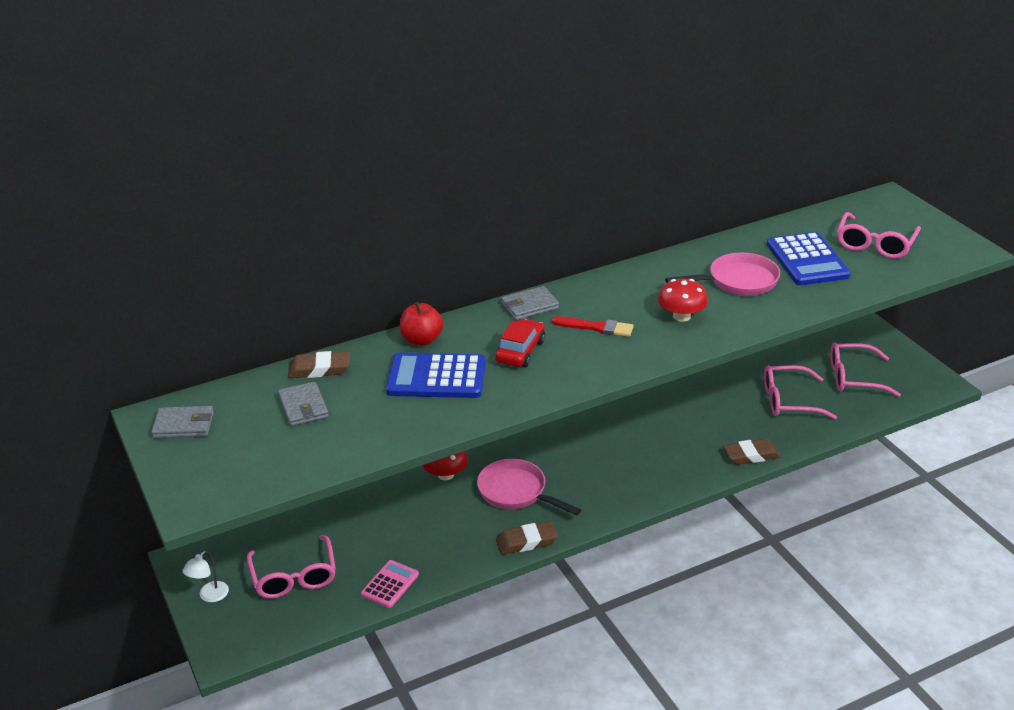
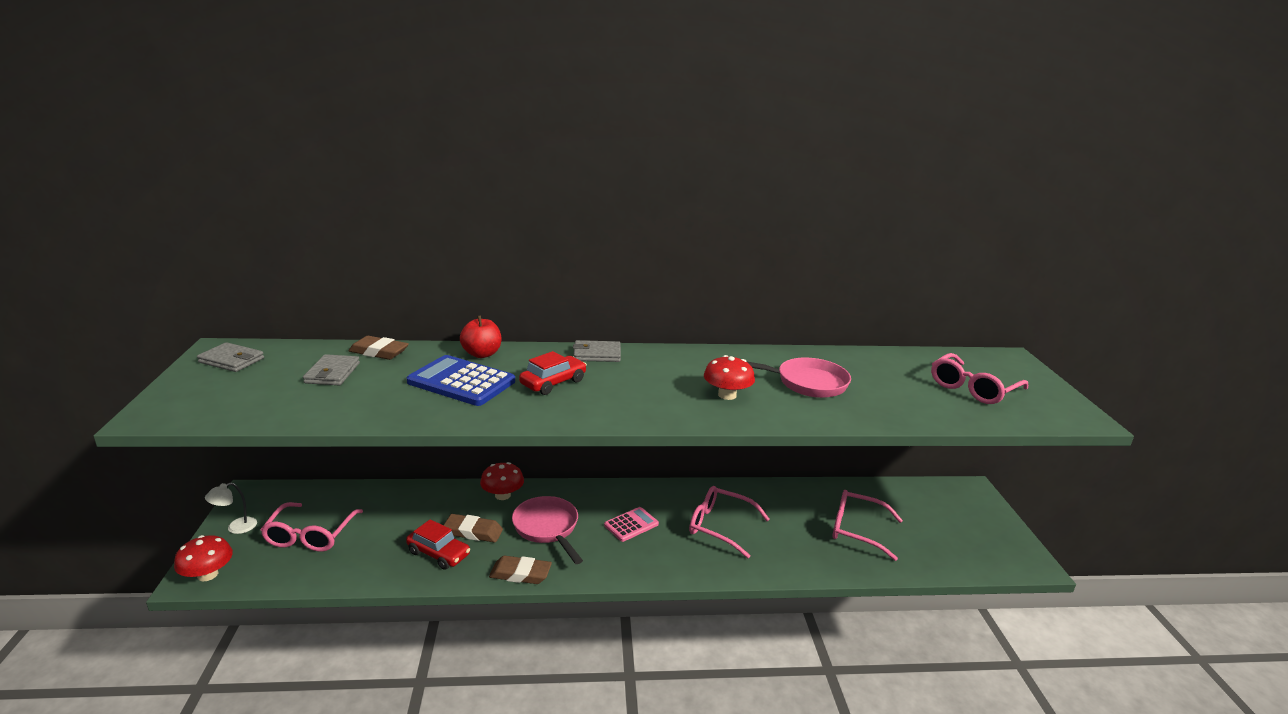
camera: 20 degrees right, 10 degrees down
(233, 646) = (207, 574): none -> red mushroom
(390, 584) = (375, 569): pink calculator -> pink calculator (631, 525)
(435, 550) = (439, 553): none -> red car
(596, 327) = (639, 383): red brush -> none
(751, 455) = (788, 567): brown eraser -> brown eraser (473, 532)
(807, 260) = (890, 384): blue calculator -> none
(853, 377) = (936, 529): pink glasses -> pink glasses (719, 526)

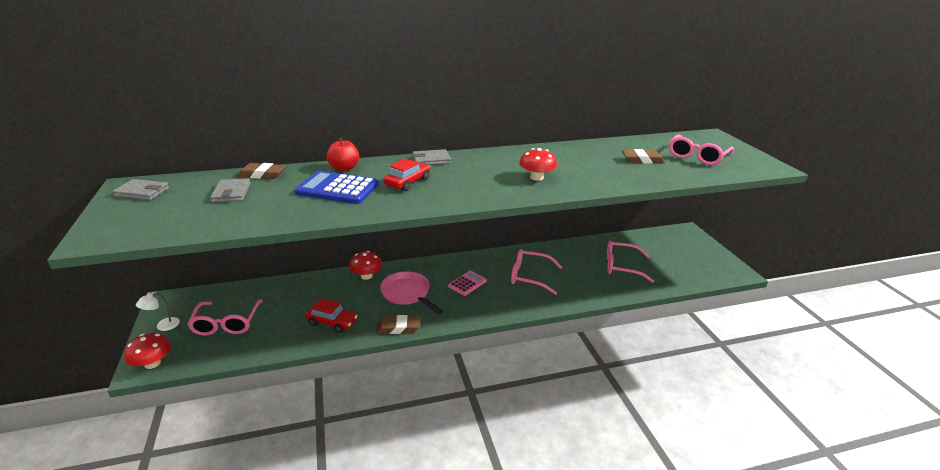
camera: 10 degrees left, 5 degrees up
(473, 532) = (353, 304): brown eraser -> brown eraser (642, 160)
(806, 383) = (587, 164): pink pan -> none

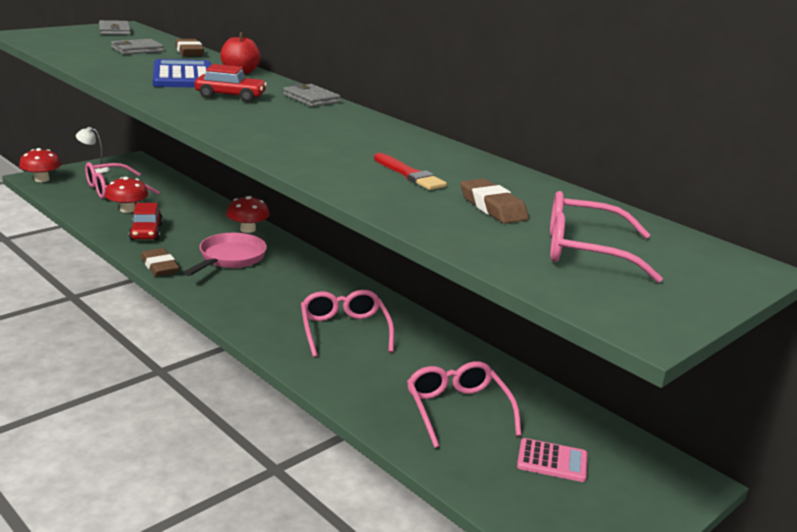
camera: 60 degrees right, 5 degrees down
(467, 283) = (285, 289): pink calculator -> pink calculator (552, 461)
(536, 177) = (321, 148): red mushroom -> red mushroom (127, 209)
(591, 166) = (409, 175): none -> red brush

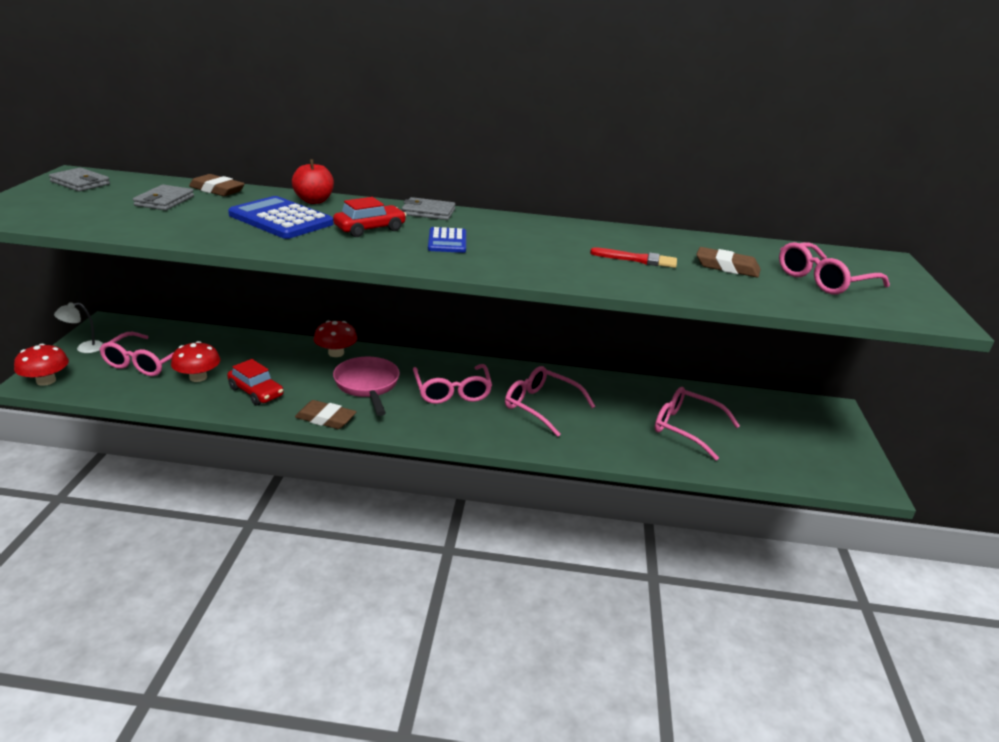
camera: 40 degrees left, 5 degrees up
(269, 118) = (447, 241): none -> blue calculator
(287, 289) = (452, 392): none -> pink glasses
(552, 461) = (772, 434): pink calculator -> none

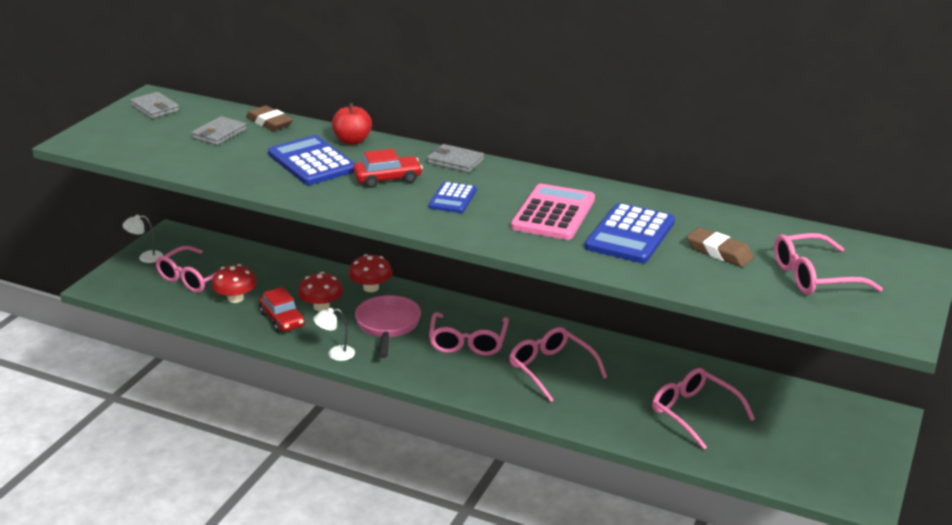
camera: 20 degrees right, 0 degrees up
(46, 381) = (108, 286): red mushroom -> red mushroom (321, 306)
(325, 419) = (335, 354): brown eraser -> white lamp
(553, 247) = (553, 213): none -> pink calculator
(638, 259) = (630, 235): red brush -> blue calculator

